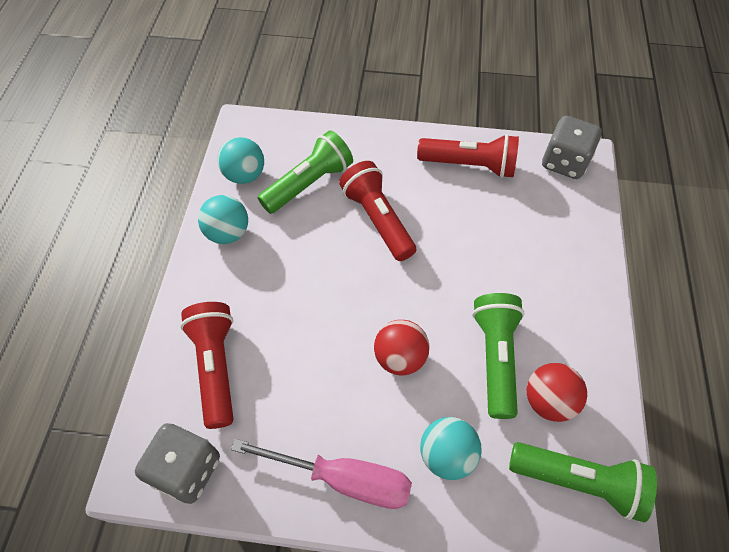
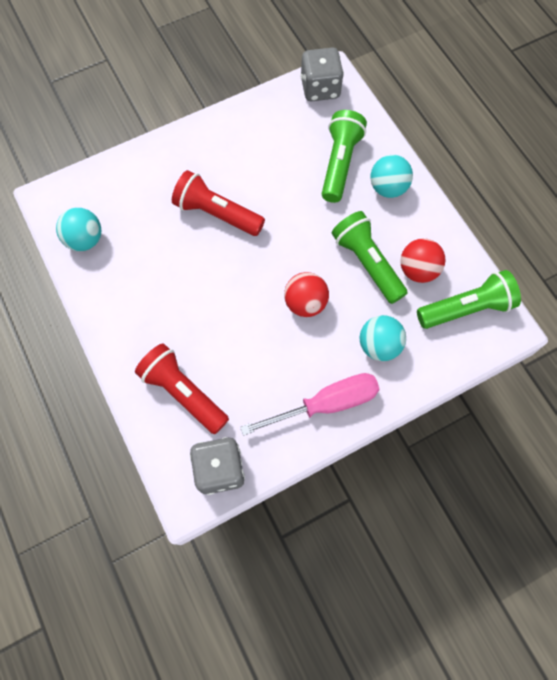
camera: 35 degrees left, 10 degrees up
(228, 233) = (110, 293): turquoise ball -> turquoise ball (388, 188)
(309, 183) = (142, 216): green flashlight -> green flashlight (340, 163)
(470, 165) = (254, 130): red flashlight -> none

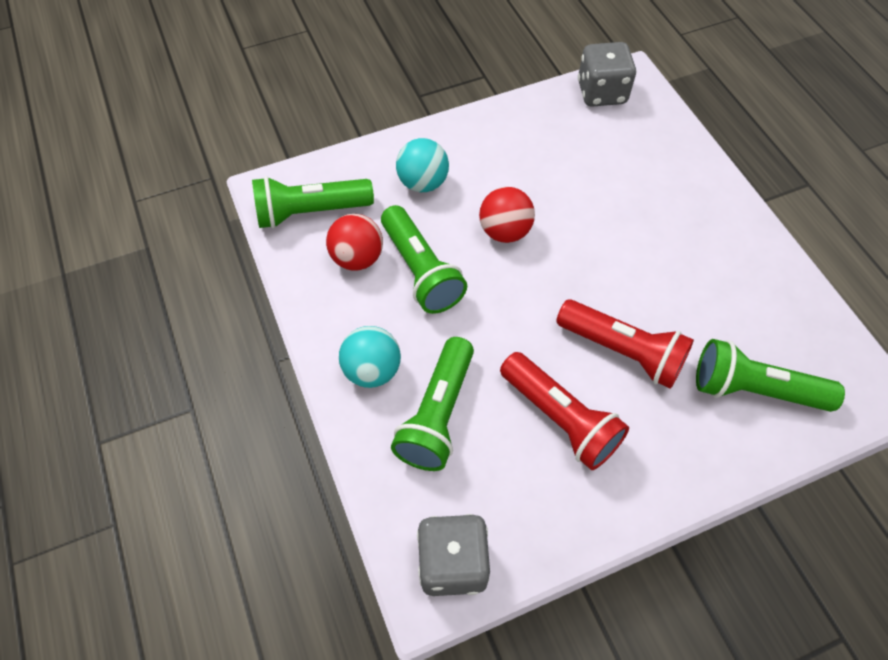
camera: 175 degrees left, 10 degrees down
(85, 239) = (804, 329): turquoise ball -> none
(130, 195) = (754, 389): none -> green flashlight
(183, 392) = (646, 155): red flashlight -> red flashlight (560, 419)
(326, 404) = (490, 135): pink screwdriver -> none

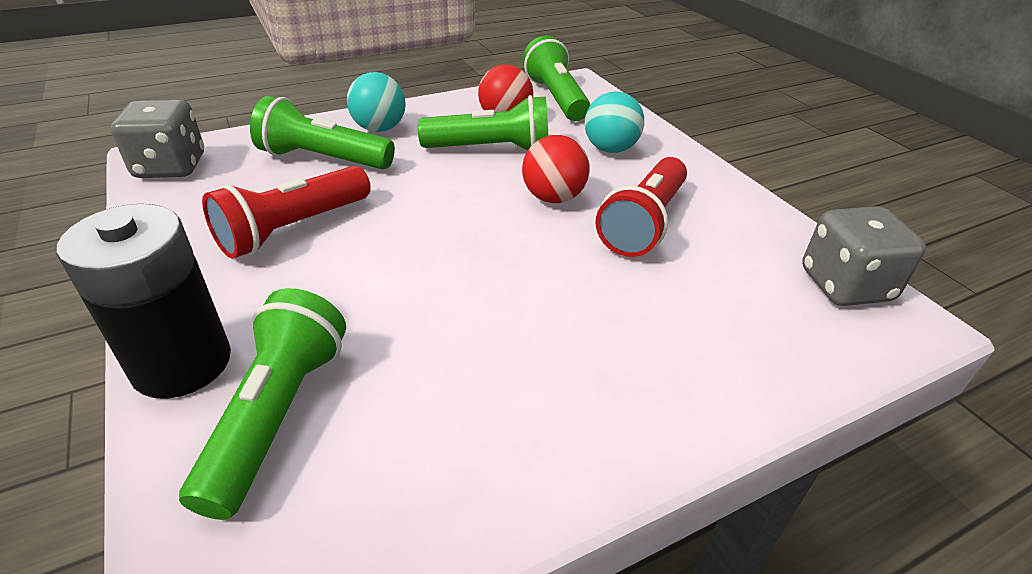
camera: 85 degrees right, 20 degrees down
(421, 271) = (491, 149): green flashlight -> green flashlight turned 150 degrees counterclockwise
(623, 352) = (372, 280): red flashlight -> red flashlight (643, 223)
(723, 458) = (182, 363): none -> black battery

